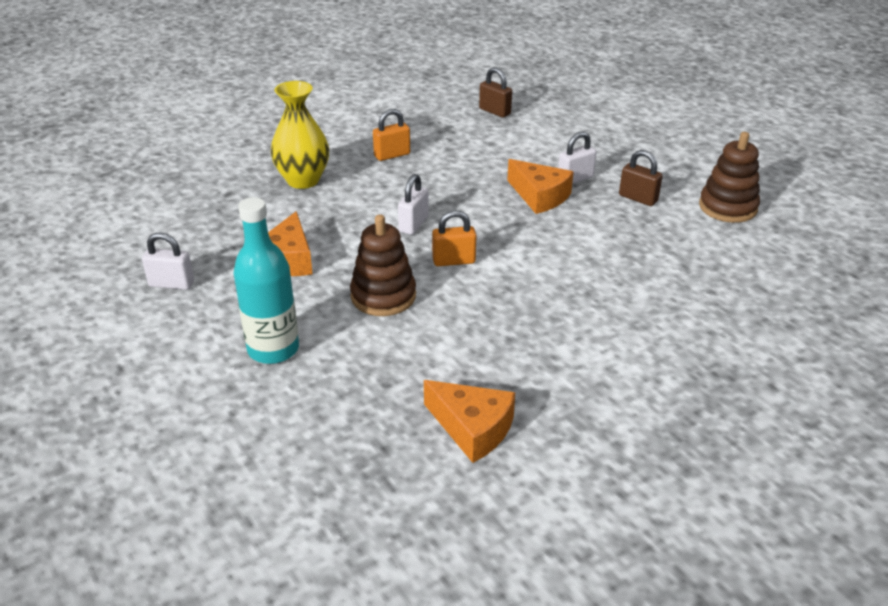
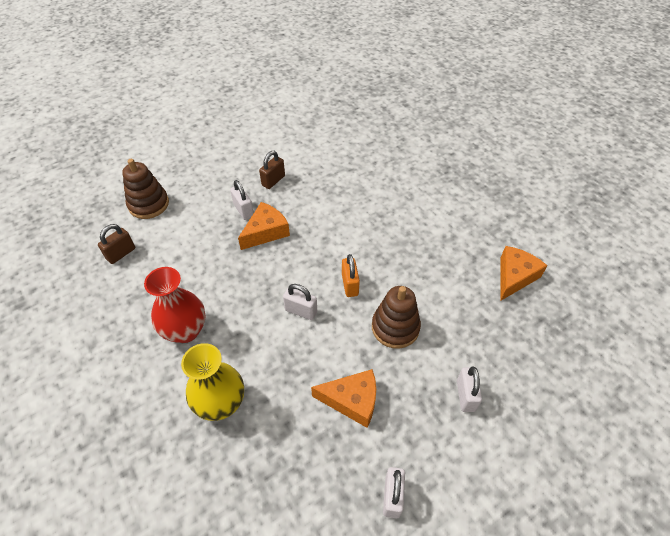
camera: 90 degrees left, 15 degrees up
(273, 349) = (465, 395): turquoise bottle -> white padlock
(392, 155) = (185, 330): orange padlock -> red vase
(727, 207) = (287, 142): brown stacking toy -> brown stacking toy (148, 204)

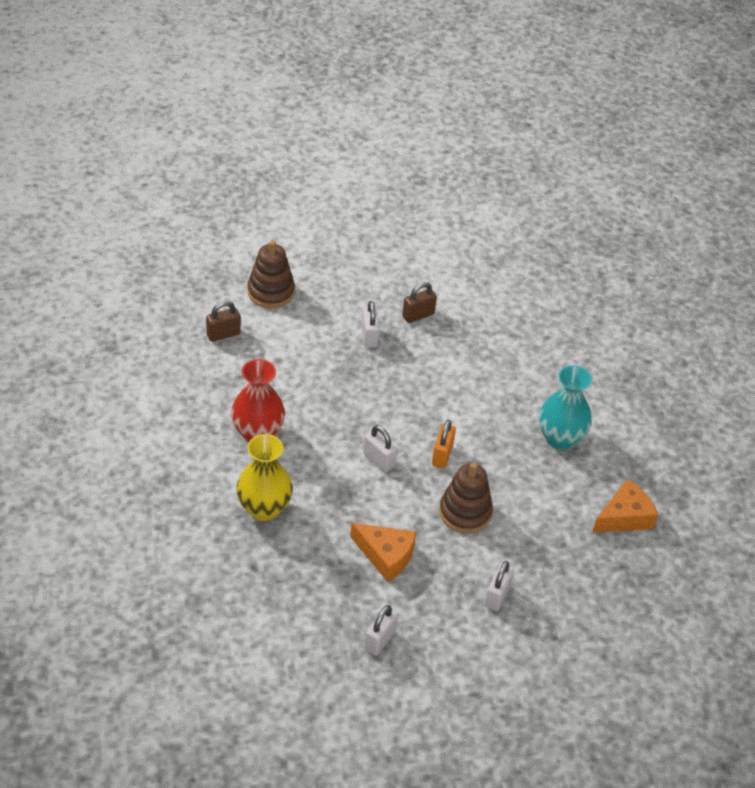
camera: 20 degrees right, 5 degrees down
(266, 232) = (382, 368): orange cheese -> none
(429, 233) = (560, 438): none -> turquoise vase

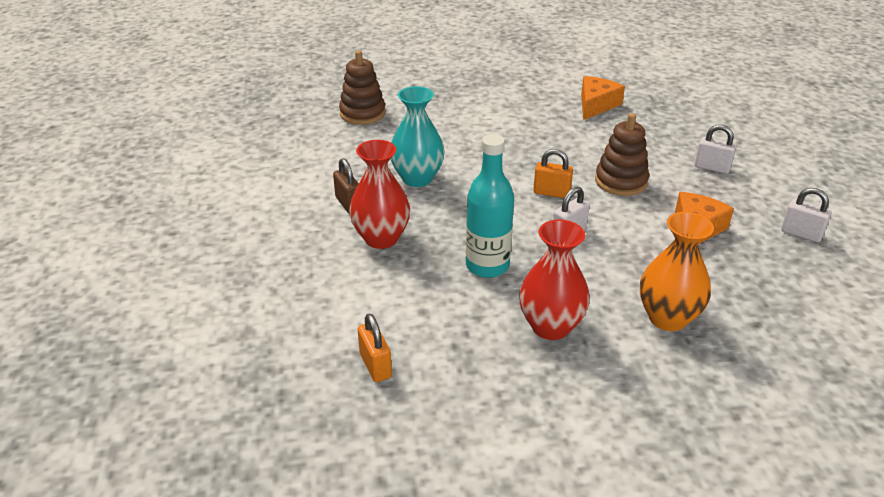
camera: 85 degrees left, 10 degrees down
(223, 334) = (375, 365): brown padlock -> orange padlock
(264, 508) = (667, 318): yellow vase -> orange vase
(271, 292) = (295, 321): brown stacking toy -> brown stacking toy (362, 113)
(332, 401) = (487, 266): none -> turquoise bottle
(369, 336) = (381, 238): white padlock -> red vase
(560, 438) = (513, 129): turquoise vase -> turquoise vase (417, 178)
(624, 517) = (596, 105): orange cheese -> orange cheese turned 60 degrees clockwise

